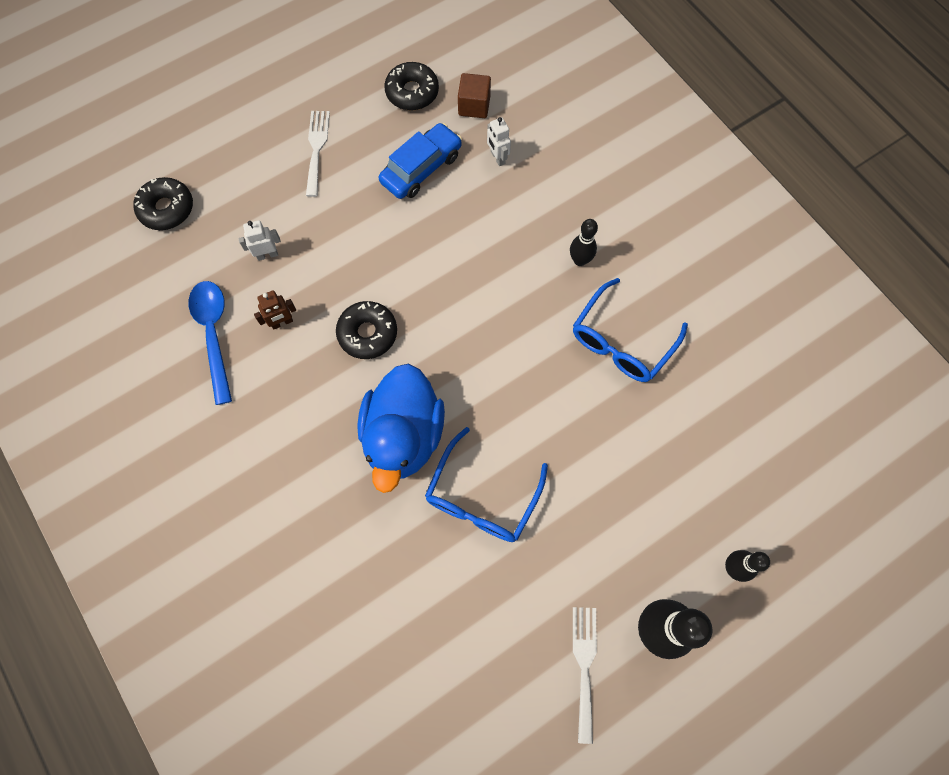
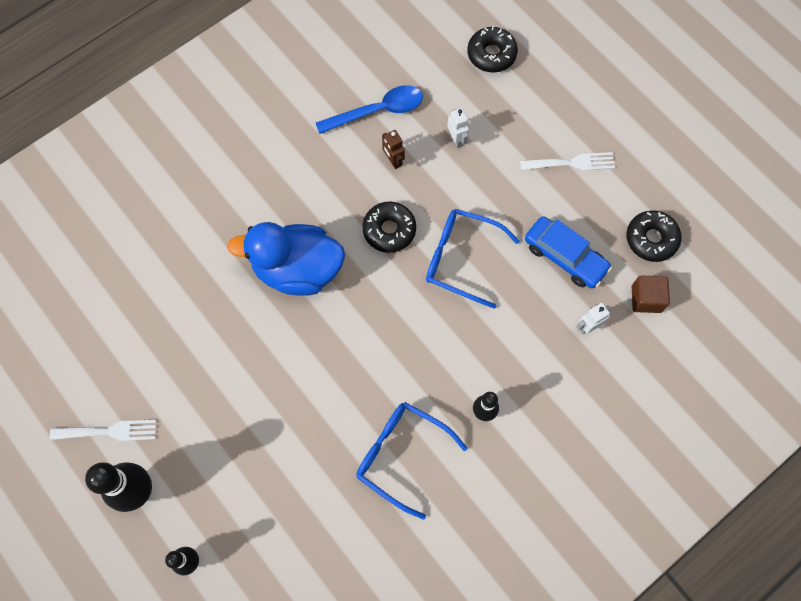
camera: 85 degrees right, 0 degrees up
(482, 497) = (247, 339): blue glasses -> blue glasses (461, 259)

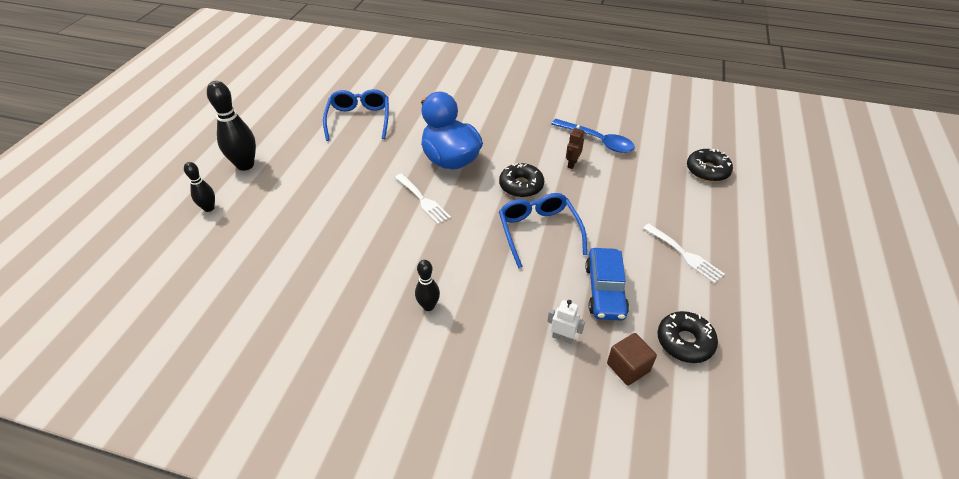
camera: 55 degrees right, 25 degrees down
(109, 431) = (277, 137): white fork -> white fork (423, 200)
(401, 455) = (356, 275): blue glasses -> blue glasses (359, 119)
(456, 139) = (624, 185): white robot -> none

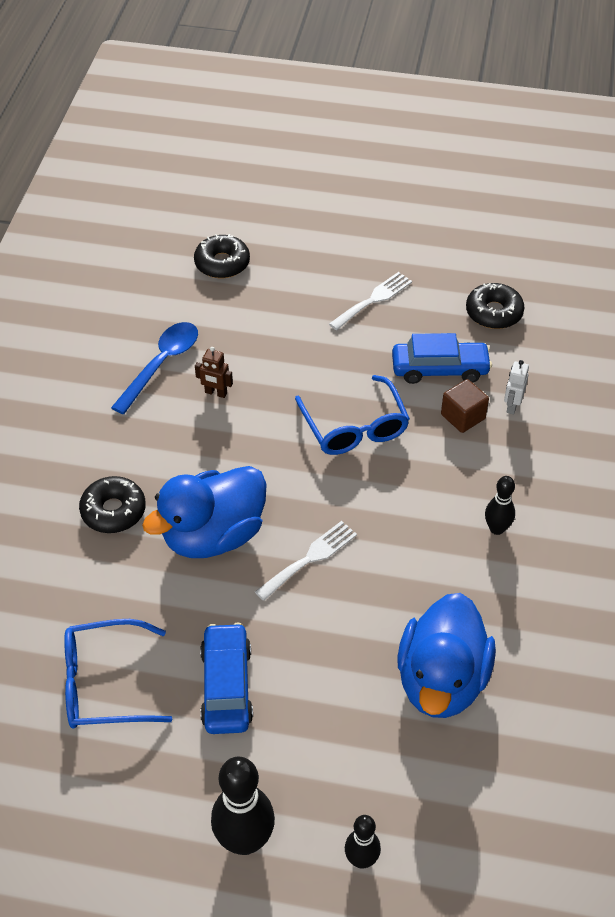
camera: 95 degrees left, 5 degrees up
(308, 256) = (441, 680): none -> blue duck
(341, 162) = (226, 686): none -> blue car
(521, 186) = (267, 447): black donut -> black donut (113, 511)
(538, 231) = (355, 427): blue glasses -> blue glasses turned 90 degrees counterclockwise
(628, 367) = (535, 356): brown cube -> brown cube (463, 416)

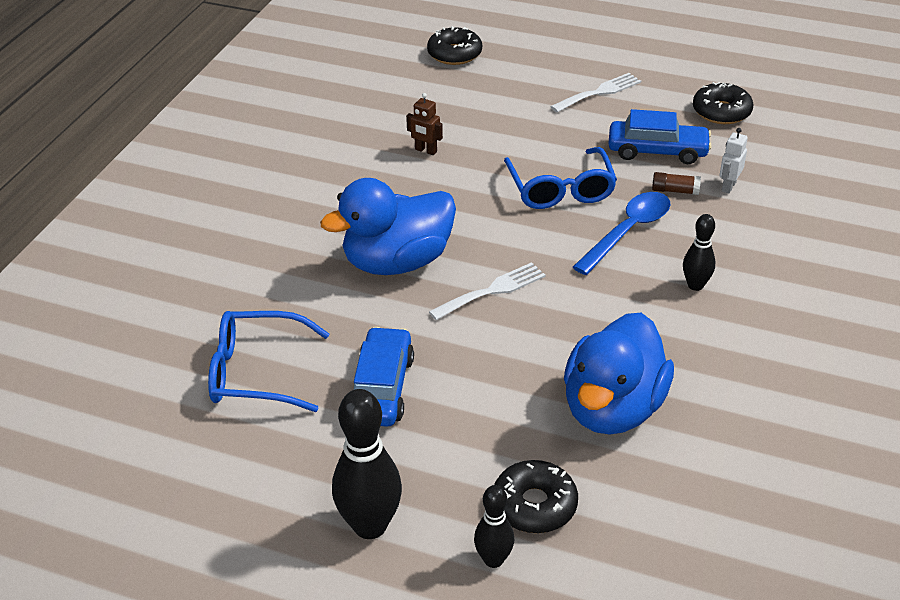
camera: 10 degrees right, 10 degrees down
(113, 511) = (302, 233): black donut -> black donut (534, 505)
(162, 364) = (378, 124): blue spoon -> blue spoon (628, 231)
(463, 416) = (675, 191): brown cube -> brown glue stick

